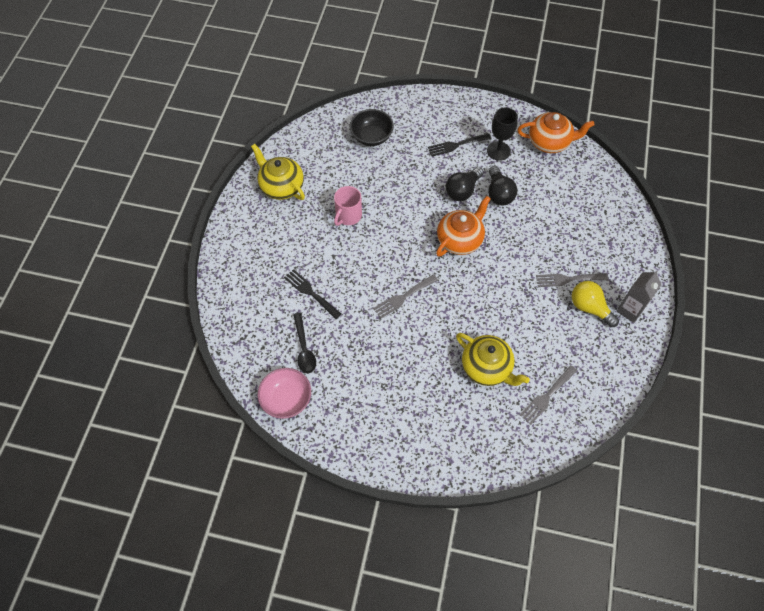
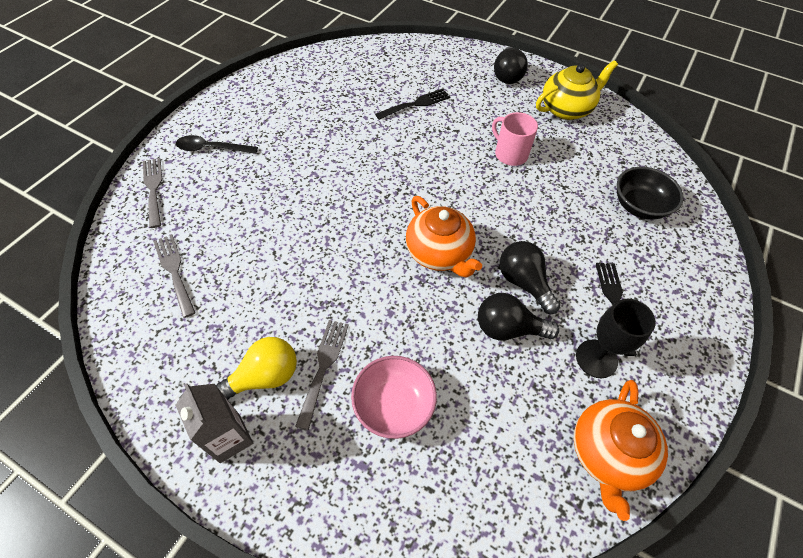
camera: 105 degrees right, 5 degrees down
(248, 233) = (507, 75): none -> black light bulb
(286, 399) = (307, 67): pink bowl -> pink bowl (393, 405)
(304, 348) = (353, 87): black spoon -> black spoon (212, 148)
(403, 297) = (377, 174): grey fork -> grey fork (153, 188)
(487, 368) = (247, 223): yellow teapot -> none

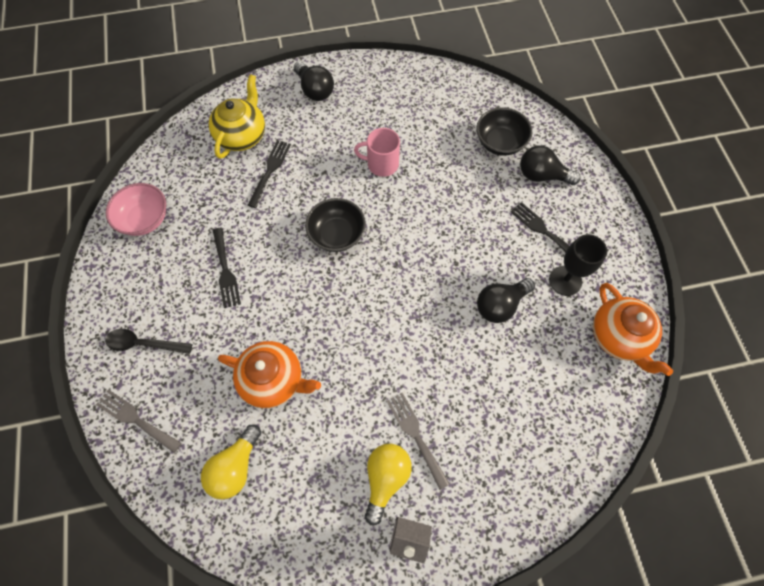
camera: 40 degrees left, 10 degrees up
(174, 271) = (235, 467): grey fork -> yellow light bulb
(212, 148) = (144, 344): black spoon -> black spoon turned 45 degrees clockwise
(313, 144) = (225, 271): none -> black fork
(393, 405) = (482, 419): pink bowl -> pink bowl (145, 219)
(420, 176) = (337, 234): none -> black bowl
(439, 253) = (409, 287): orange teapot -> orange teapot (273, 380)
(524, 282) = (480, 263): black light bulb -> black light bulb (542, 175)
(566, 109) = (385, 92): yellow teapot -> yellow teapot (242, 135)

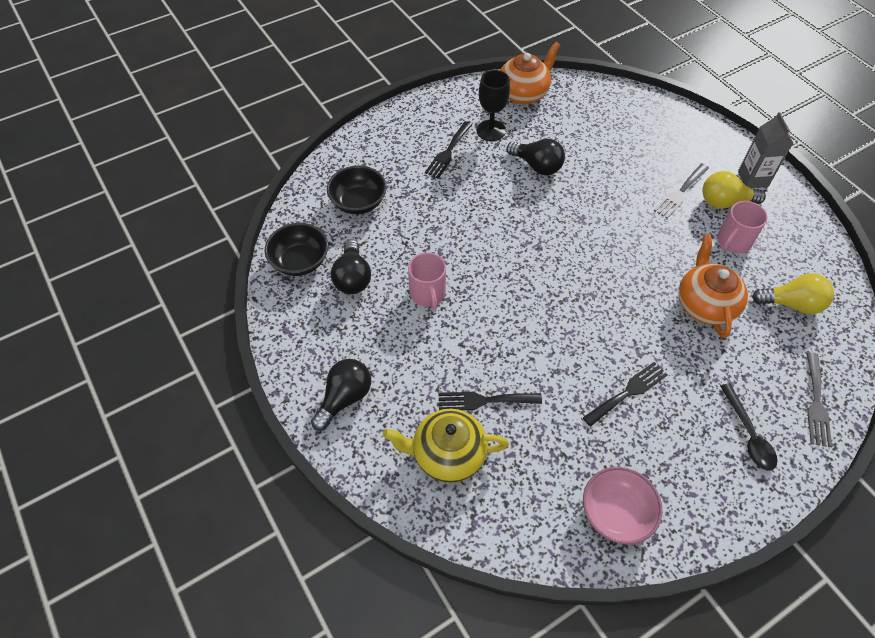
camera: 110 degrees left, 10 degrees down
(331, 454) = (733, 241): none -> pink mug
(337, 234) = (532, 306): black bowl -> black bowl (300, 261)
(542, 175) = (386, 164): black light bulb -> black light bulb (352, 278)

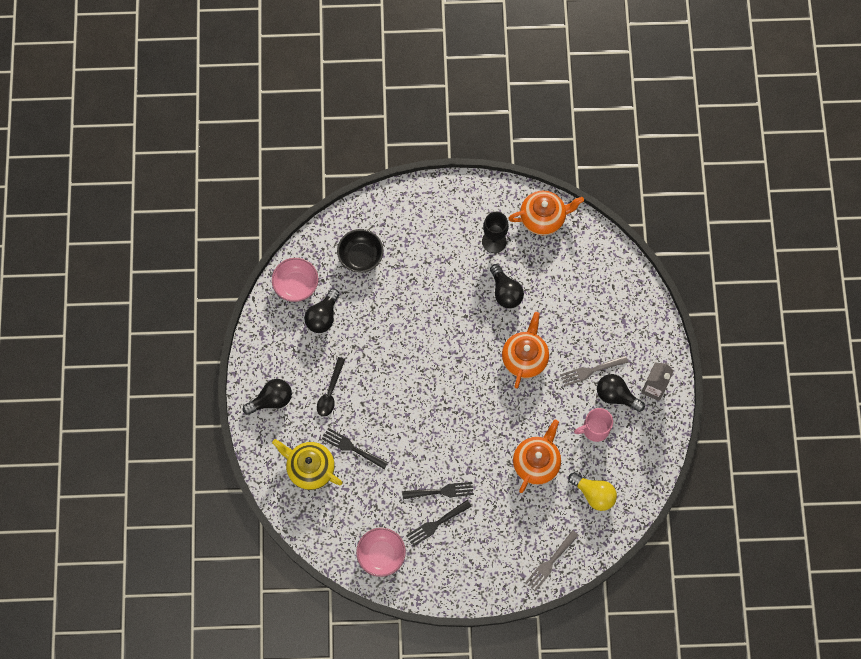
camera: 30 degrees right, 15 degrees up
(300, 261) = (296, 285): black bowl -> pink bowl
(427, 294) = (363, 355): pink mug -> none
(448, 152) = (450, 245): black fork -> black fork (436, 524)
(605, 212) = (524, 358): none -> orange teapot
(724, 202) = (616, 395): yellow light bulb -> black light bulb
(748, 434) = (493, 556): black spoon -> black spoon (330, 392)

